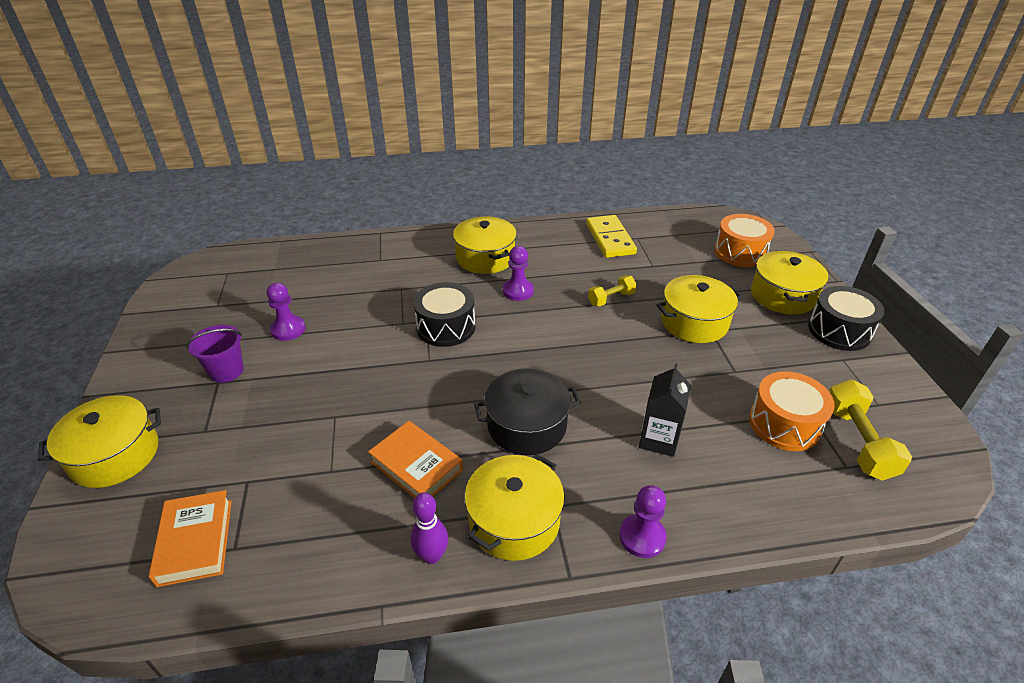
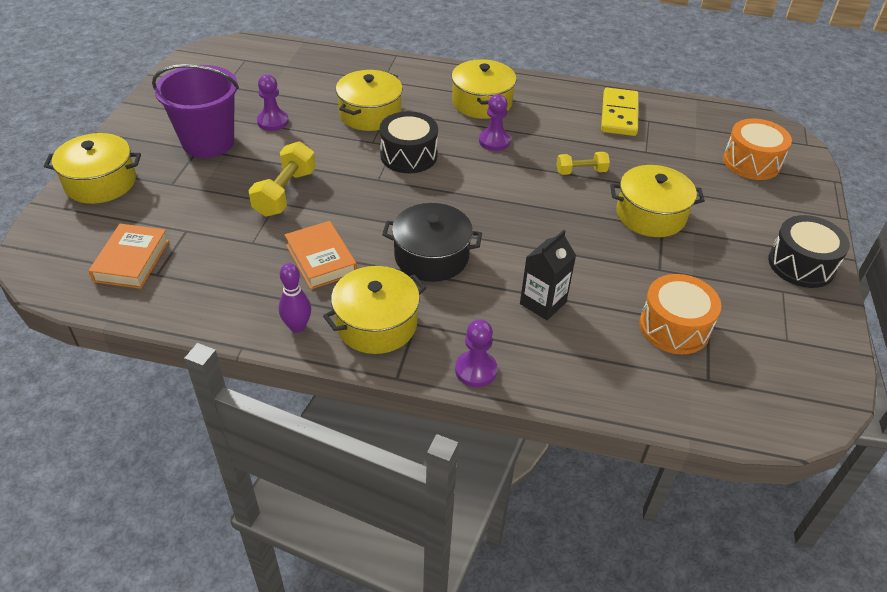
camera: 20 degrees right, 5 degrees up
(226, 371) = (208, 142): purple bucket -> purple bucket, size x1.77
(783, 295) = (766, 216): yellow pot -> yellow pot (370, 114)
(857, 442) = (737, 364): yellow dumbbell -> yellow dumbbell (285, 193)

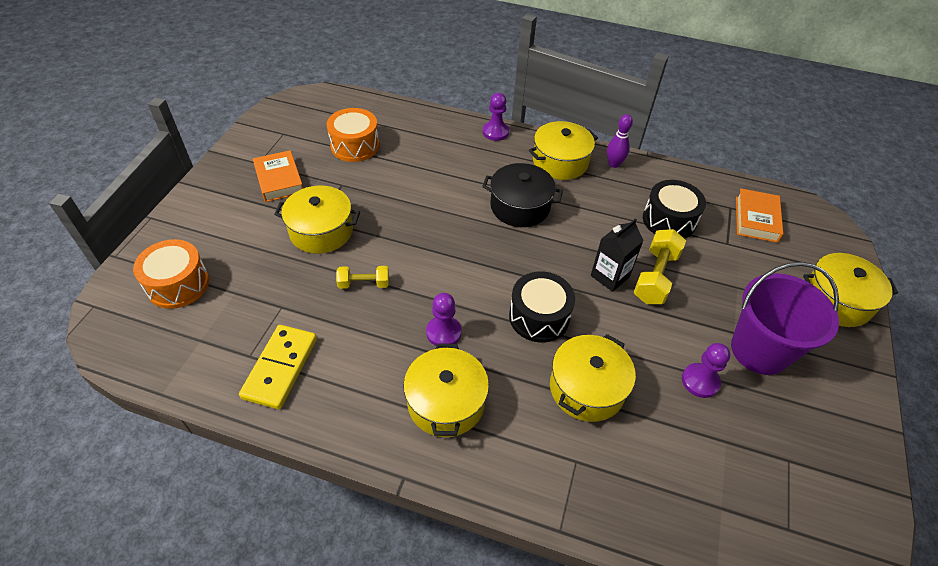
camera: 175 degrees left, 5 degrees up
(321, 259) = (608, 210): orange book -> orange book (279, 180)
(543, 303) = (441, 167): black carton -> black carton (610, 276)
(801, 264) = (226, 180): black drum -> black drum (669, 220)

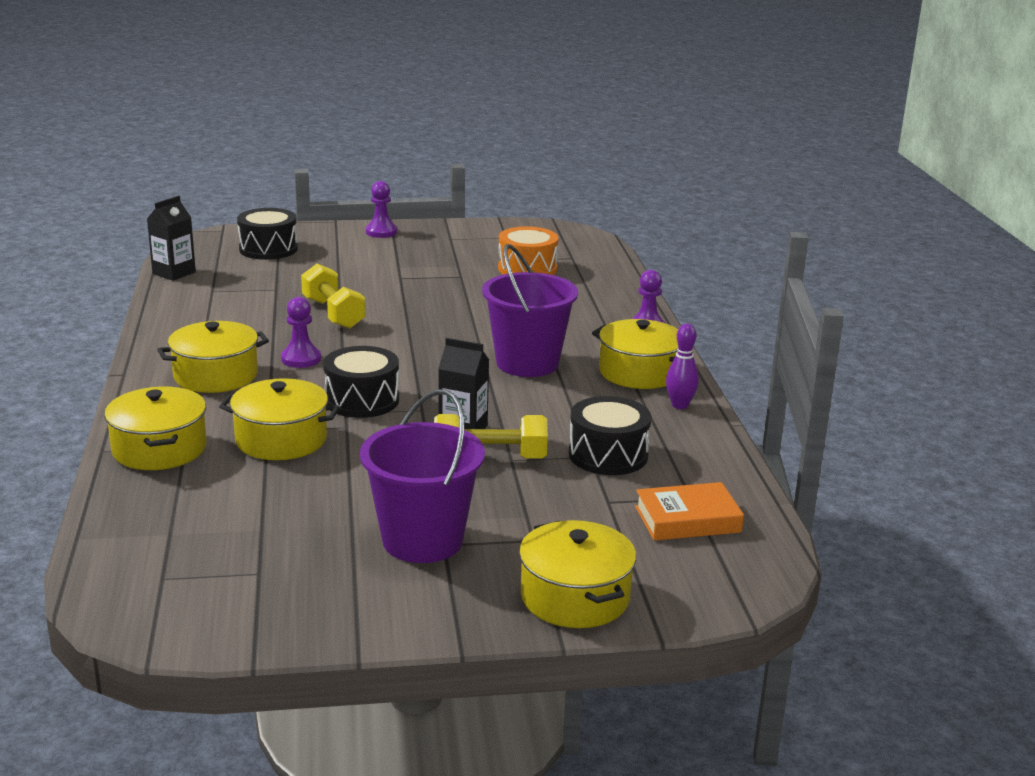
camera: 65 degrees right, 25 degrees down
(178, 284) = (268, 249): orange drum -> black drum
(178, 376) = (174, 273): none -> black carton
(279, 180) = (436, 251): orange book -> none
(280, 368) = (207, 304): yellow domino -> none
(321, 231) = (385, 282): yellow pot -> yellow pot (159, 449)
(364, 284) = (333, 313): yellow dumbbell -> yellow dumbbell, size x1.64
(520, 207) = (527, 363): black pot -> purple bucket
(700, 381) = (340, 504): purple pawn -> purple pawn (381, 232)

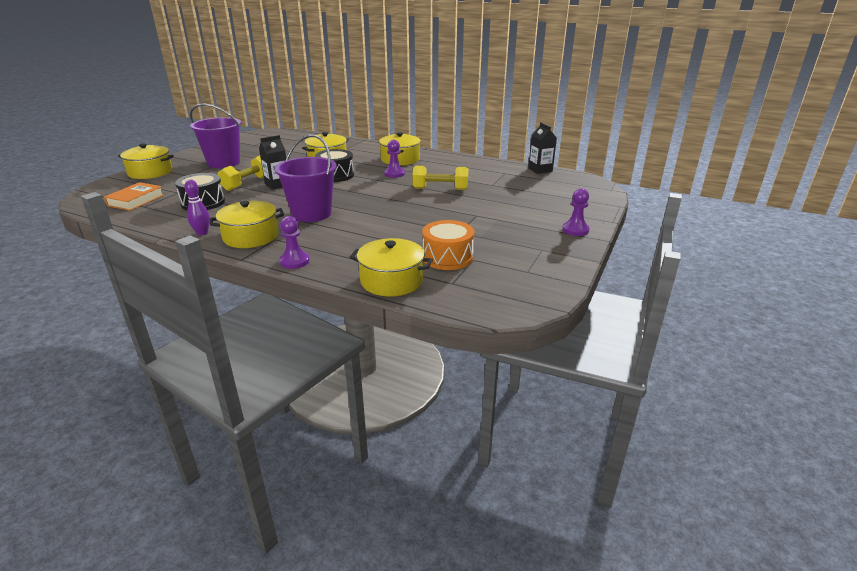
camera: 125 degrees right, 5 degrees up
(159, 449) = (352, 145): yellow pot -> yellow pot (391, 281)
(268, 249) = (563, 194): black drum -> none

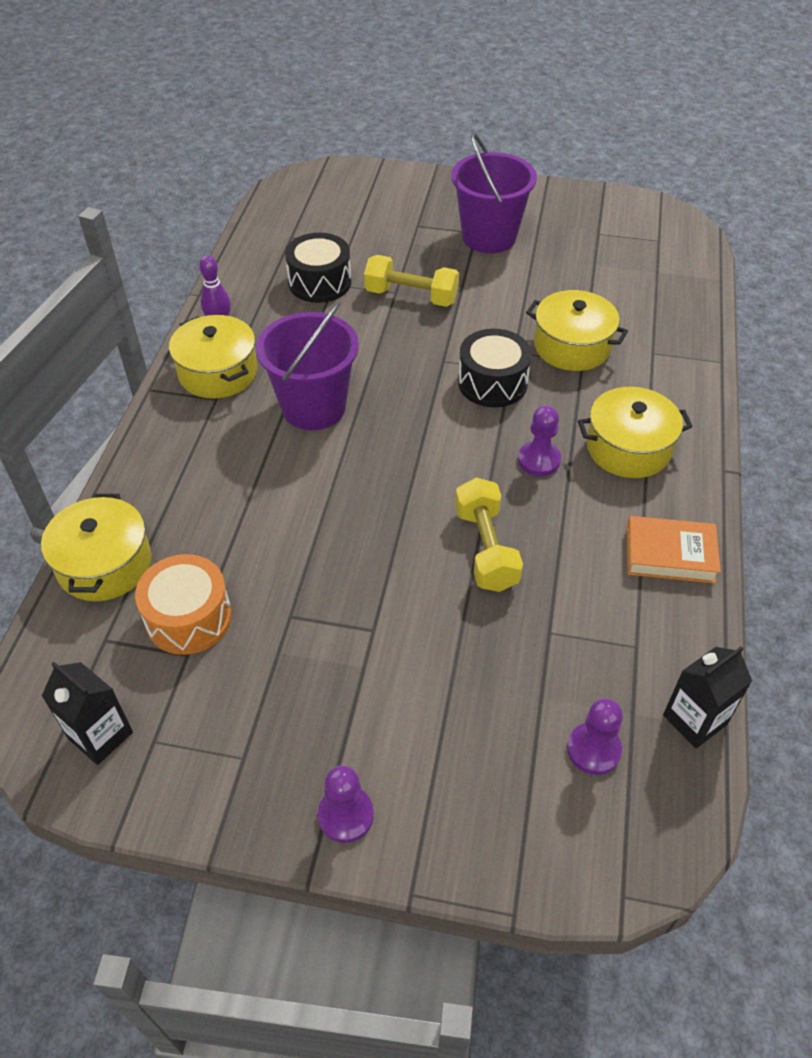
camera: 75 degrees right, 20 degrees up
(136, 200) = (308, 221): orange book -> orange book (670, 555)
(150, 172) = (414, 187): yellow pot -> none
(277, 185) = (418, 329): black carton -> black carton (100, 735)
(294, 261) = (149, 443): purple pawn -> purple pawn (593, 750)

